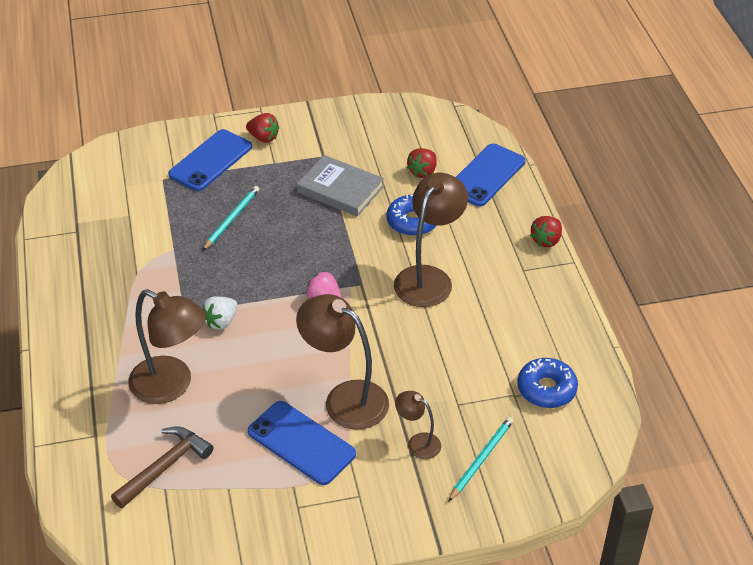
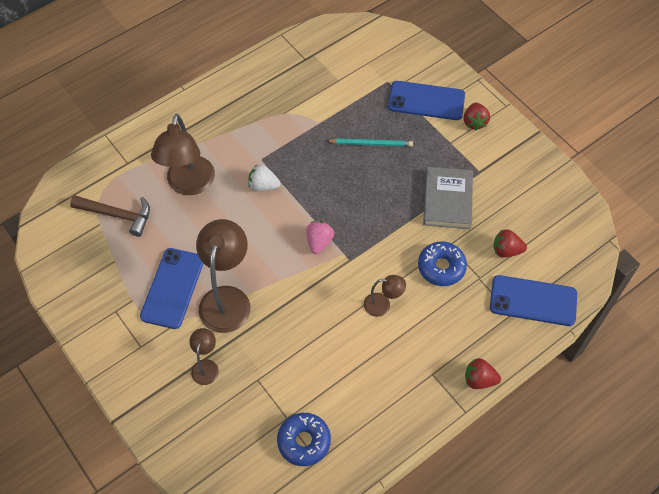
camera: 65 degrees right, 15 degrees up
(428, 278) = (383, 305): brown lamp -> brown lamp, size x0.51
(481, 459) = (209, 418): turquoise pencil -> none

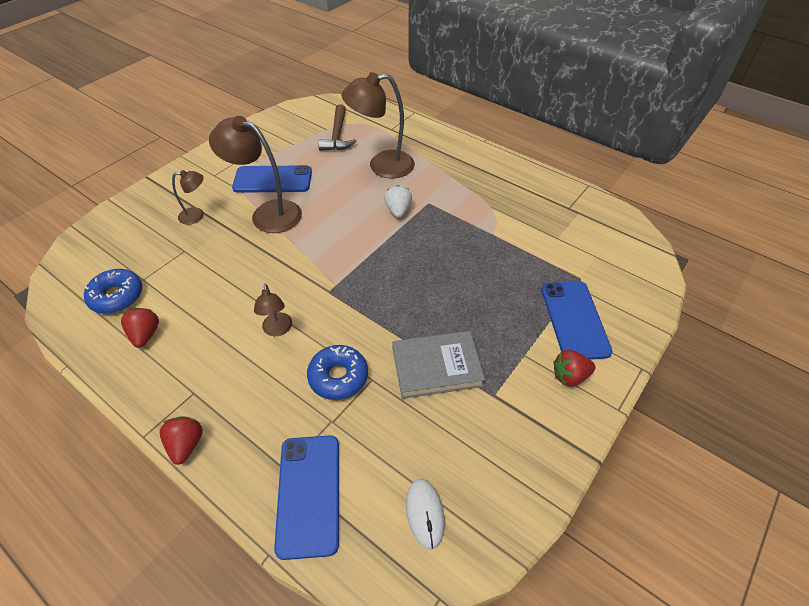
camera: 75 degrees right, 10 degrees down
(227, 298) = (267, 213): brown lamp -> brown lamp turned 150 degrees counterclockwise
(319, 242) = (344, 263): pink strawberry -> none
(371, 144) = (486, 280): turquoise pencil -> none
(506, 250) = (381, 447): red strawberry -> red strawberry (145, 335)
(557, 235) = (425, 513): none -> white mouse

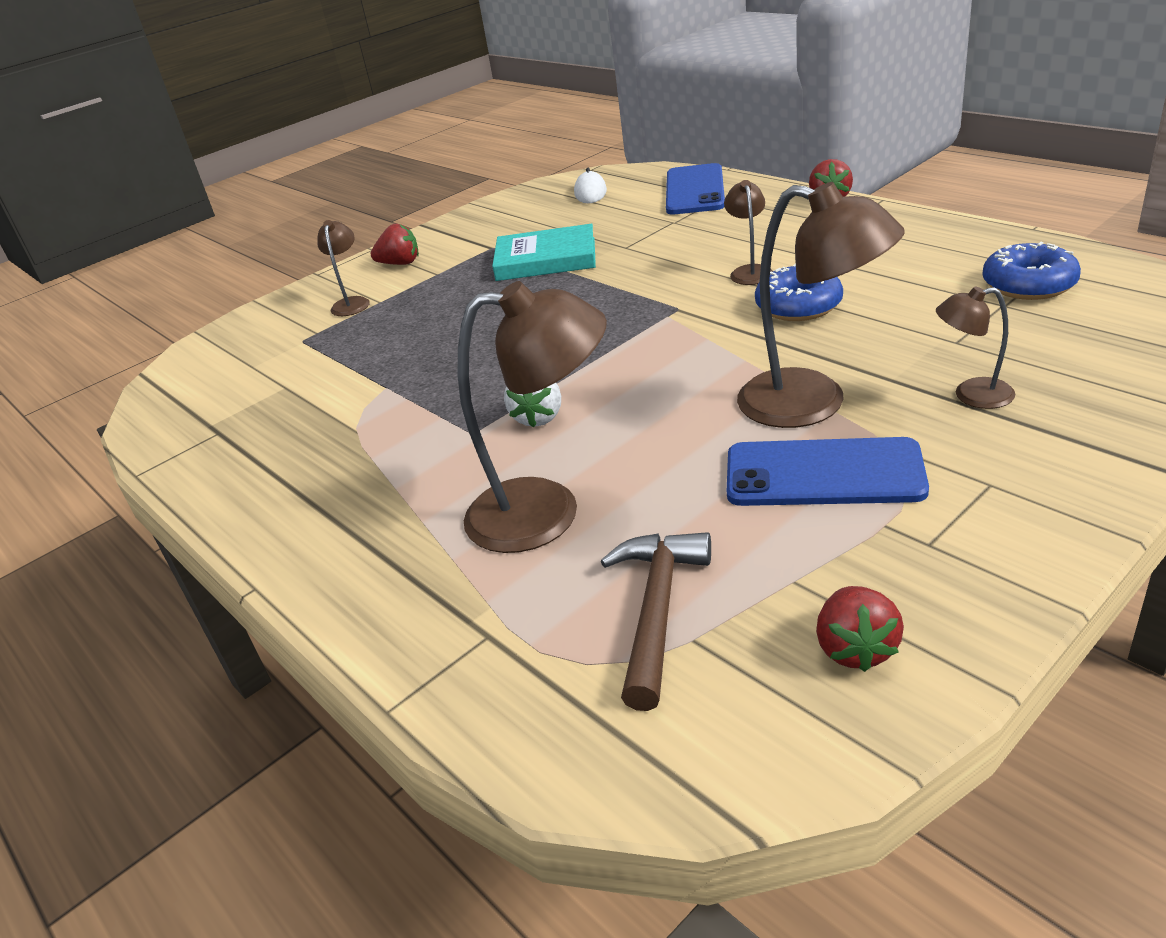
camera: 165 degrees left, 15 degrees down
(145, 335) = (943, 256): red strawberry -> red strawberry (856, 648)
(338, 377) = (665, 245): blue donut -> blue donut (798, 306)
(436, 367) = (546, 259): grey book -> turquoise book
(574, 319) = (351, 303): blue phone -> brown lamp

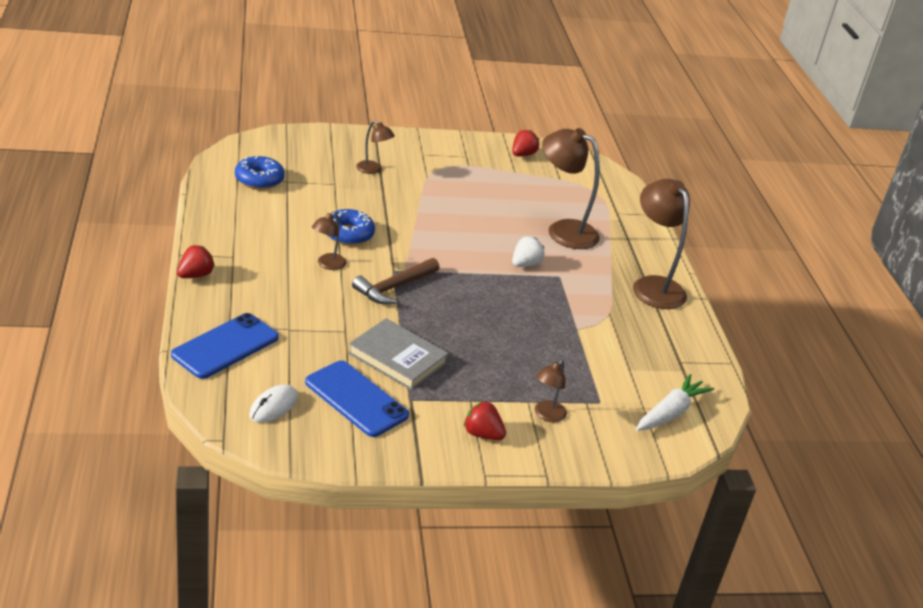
camera: 155 degrees left, 0 degrees up
(210, 375) = (670, 413): none -> white carrot
(546, 259) = (397, 358): turquoise book -> grey book
(657, 610) = (561, 189): brown hammer -> brown hammer (394, 287)
(812, 404) = (423, 201): brown lamp -> brown lamp (653, 286)
(823, 473) = (460, 184): blue phone -> blue phone (356, 399)

